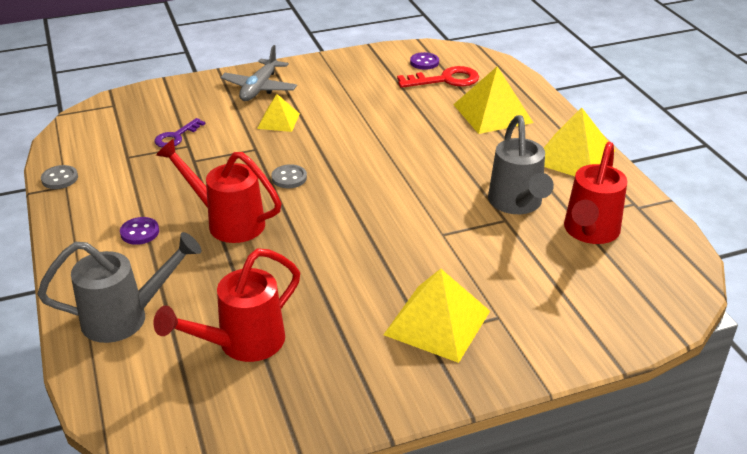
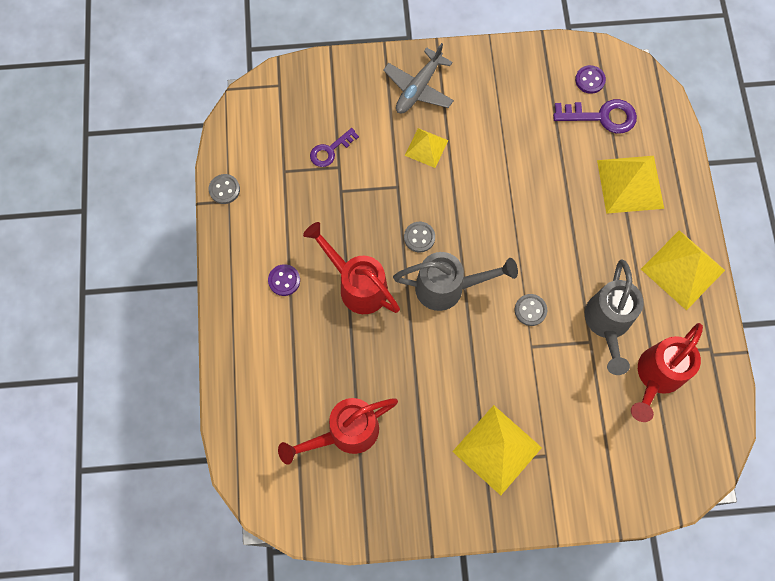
camera: 15 degrees right, 35 degrees up
(126, 317) = (264, 381): grey watering can -> grey watering can (448, 288)
(430, 208) = (530, 310): none -> grey button
(445, 80) = (601, 116): red key -> purple key

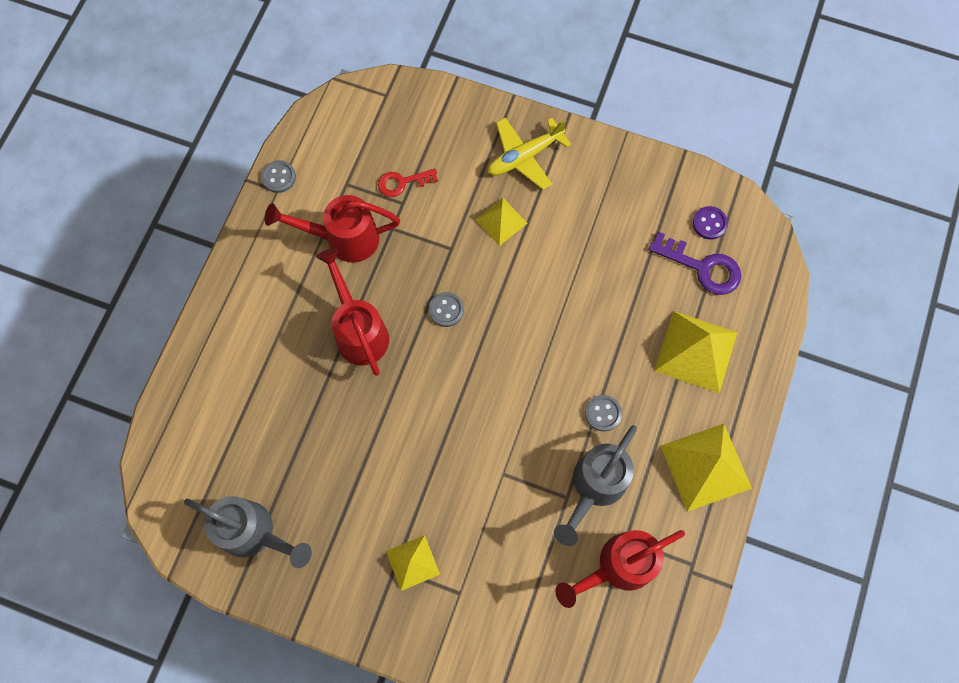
camera: 25 degrees right, 0 degrees up
(284, 280) = (290, 293): purple button -> none
(330, 150) = (402, 182): purple key -> red key
(345, 433) = (270, 473): red watering can -> red watering can (343, 239)
(418, 88) = (524, 156): grey plane -> yellow plane
(448, 288) = (449, 374): grey watering can -> grey watering can (255, 533)
(497, 449) = (412, 562): yellow pyramid -> yellow pyramid, size x0.58
(530, 310) = (521, 436): grey button -> grey button (603, 413)

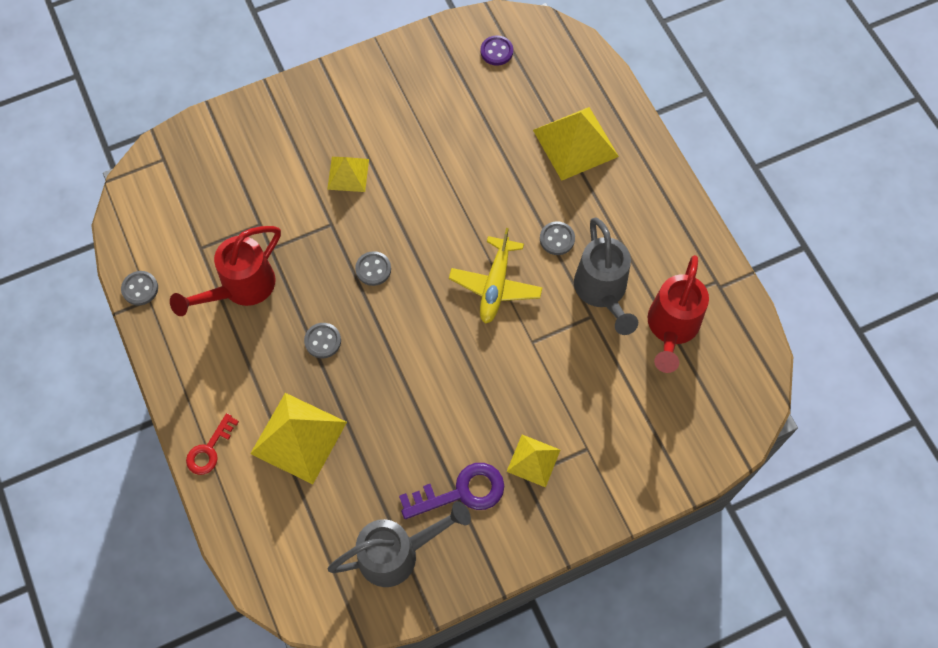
camera: 45 degrees left, 5 degrees down
(359, 330) = (323, 341): red watering can -> grey button
(402, 182) = (244, 210): red key -> red key (209, 449)
(524, 156) = (318, 115): yellow plane -> yellow plane (495, 285)
(702, 267) = (522, 84): purple key -> purple key (461, 492)
(705, 467) = (659, 211): yellow pyramid -> yellow pyramid (299, 437)

